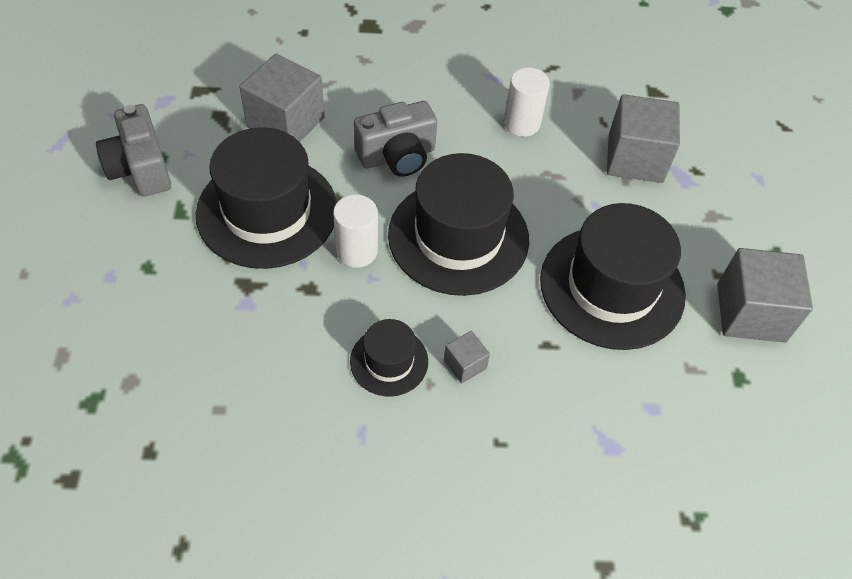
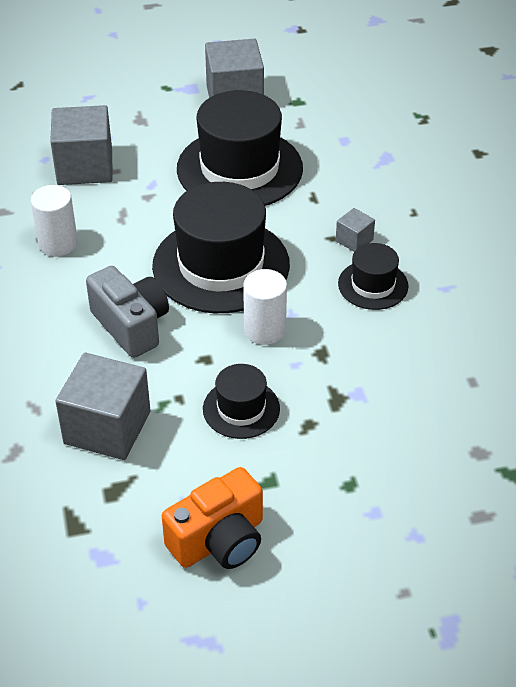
camera: 100 degrees left, 10 degrees down
(140, 168) = (219, 540): grey camera -> orange camera
(267, 211) = (241, 409): black hat -> black hat, size x0.50

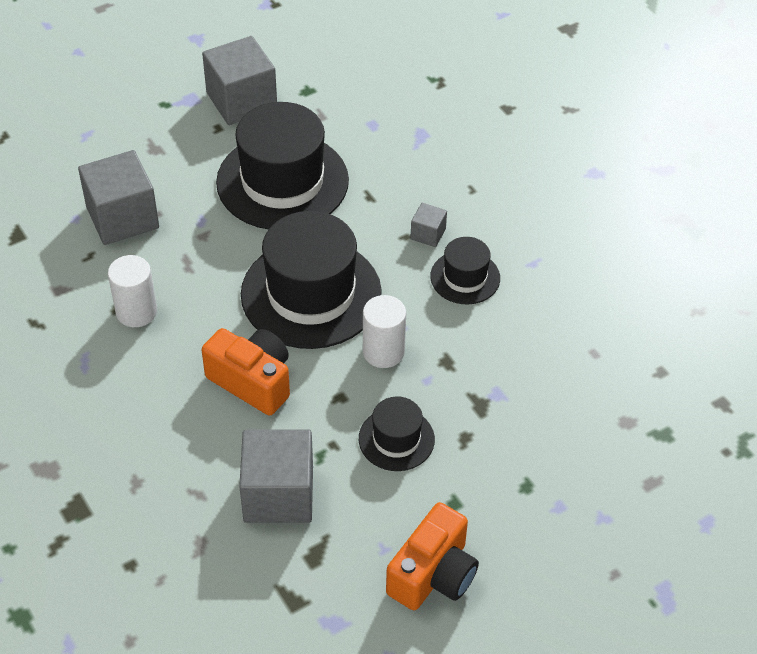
camera: 20 degrees left, 5 degrees up
(131, 325) = (252, 381): grey camera -> orange camera

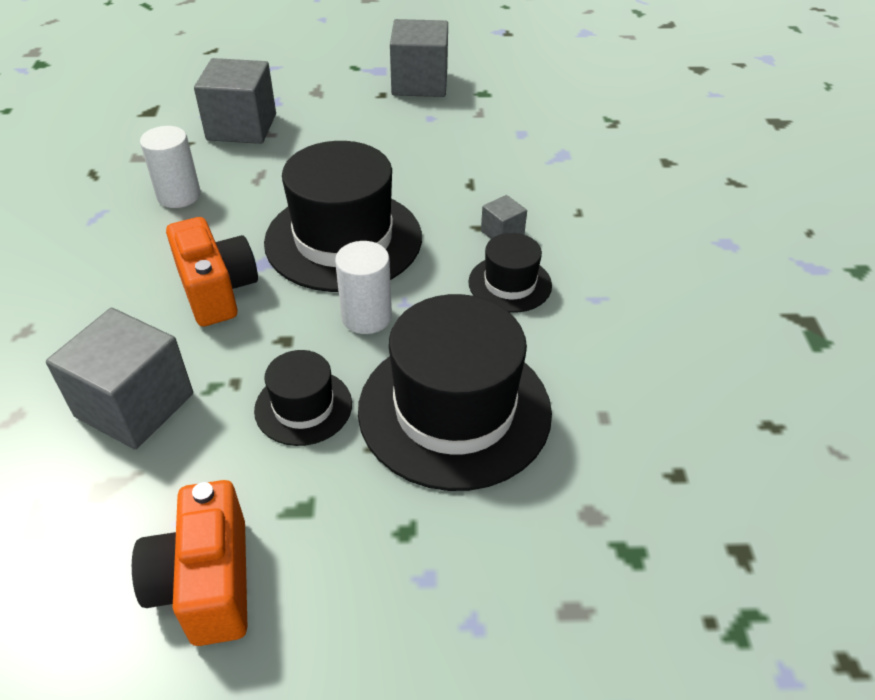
camera: 30 degrees right, 5 degrees down
(282, 181) = (400, 147): black hat -> black hat (454, 410)
(433, 575) = (206, 583): orange camera -> orange camera turned 105 degrees clockwise

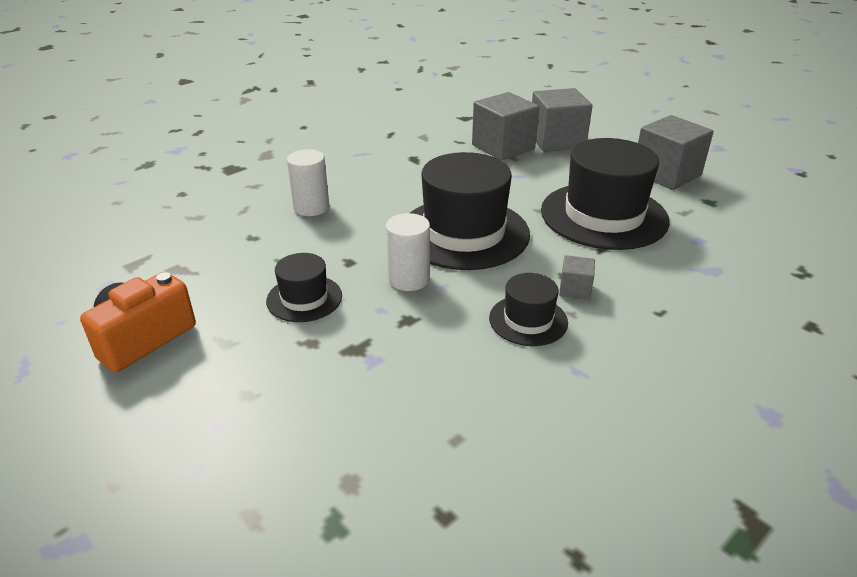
camera: 50 degrees right, 10 degrees down
(135, 405) = (241, 244): grey cube -> grey cube (556, 140)
(179, 195) = (413, 164): white cylinder -> white cylinder (311, 207)
(217, 290) = (357, 218): orange camera -> none
(454, 410) = (373, 360): black hat -> black hat (604, 215)

